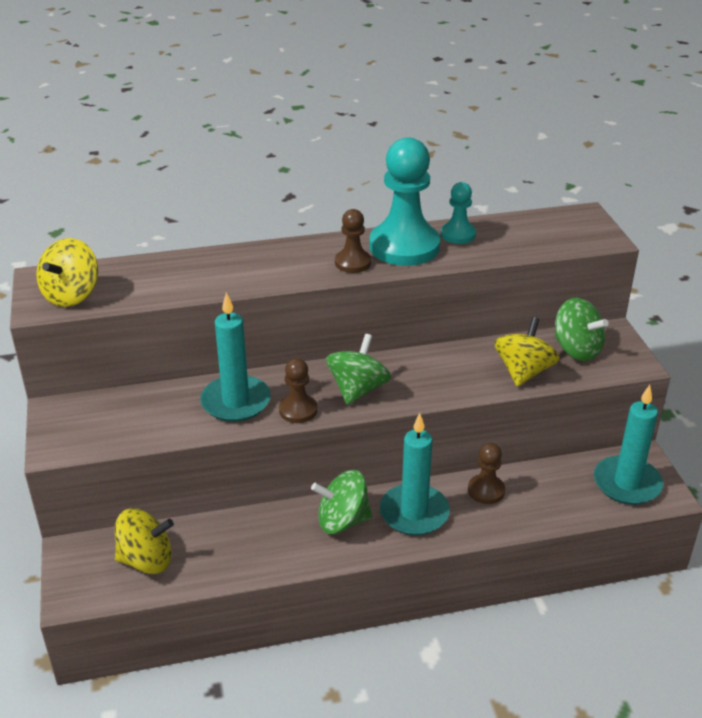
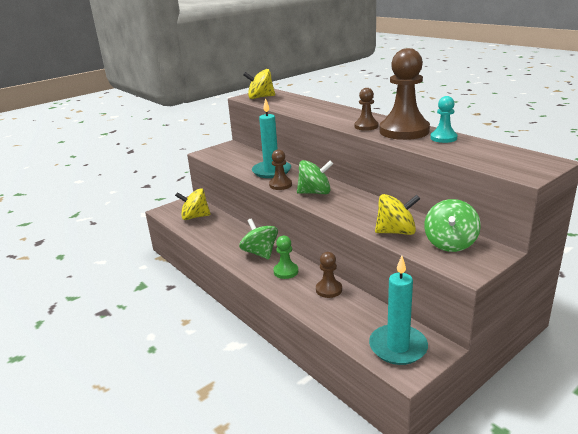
camera: 65 degrees right, 10 degrees down
(146, 560) = (195, 217): yellow spinning top -> yellow spinning top turned 120 degrees clockwise
(404, 246) = (404, 131): turquoise pawn -> brown pawn
(414, 513) = (286, 271): turquoise candle -> green pawn

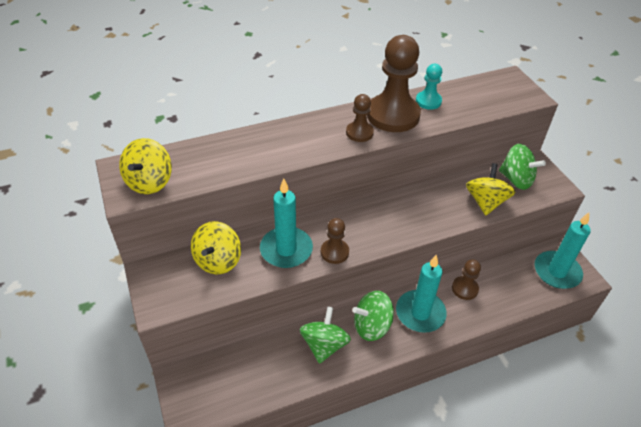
camera: 75 degrees left, 20 degrees up
(195, 217) = (237, 378): yellow spinning top -> yellow spinning top (218, 261)
(286, 271) = (420, 313): green pawn -> turquoise candle
(315, 193) = (373, 229): green spinning top -> green spinning top (324, 345)

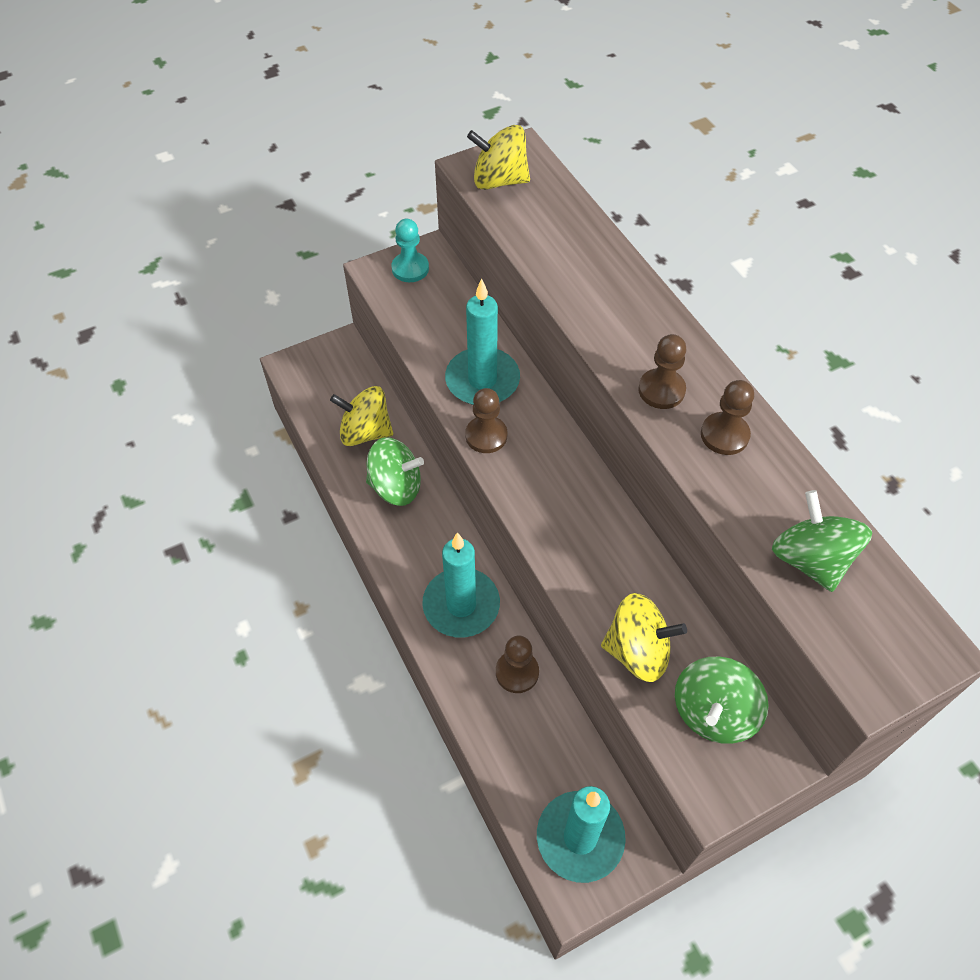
camera: 85 degrees right, 10 degrees up
(218, 261) = (453, 312): yellow spinning top -> yellow spinning top (365, 432)
(372, 326) = (431, 541): green spinning top -> green spinning top (810, 559)
(393, 115) = (724, 435): brown pawn -> brown pawn, size x0.50
(428, 101) = (785, 489): turquoise pawn -> turquoise pawn (410, 268)

